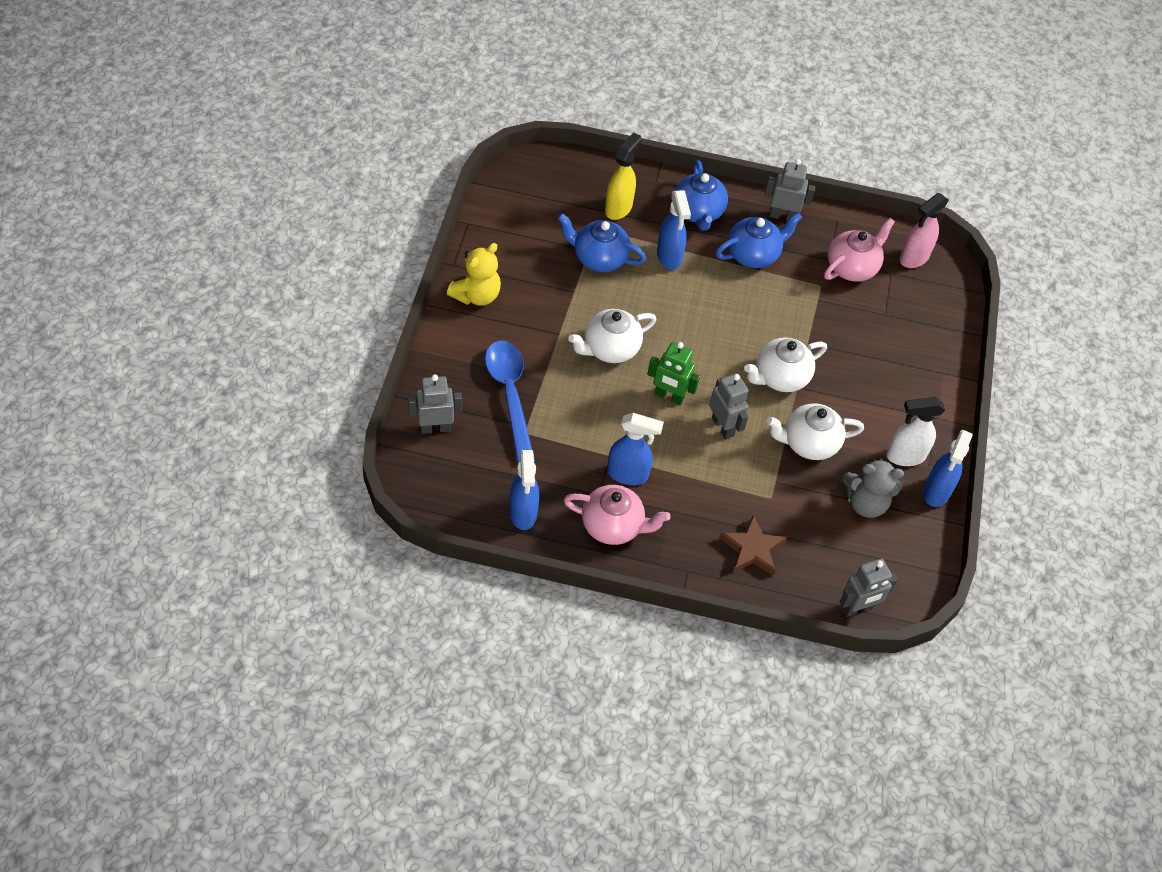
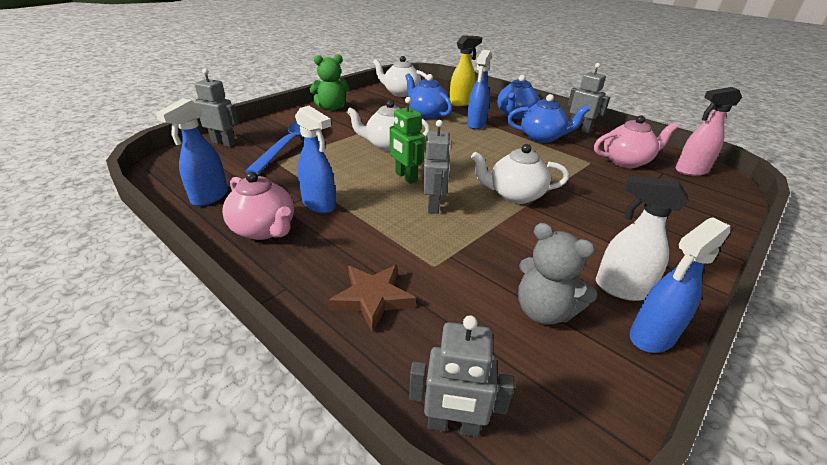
camera: 35 degrees right, 20 degrees down
(476, 295) = (331, 108): yellow teddy bear -> green teddy bear
(809, 443) = (510, 241): white teapot -> white teapot (401, 93)

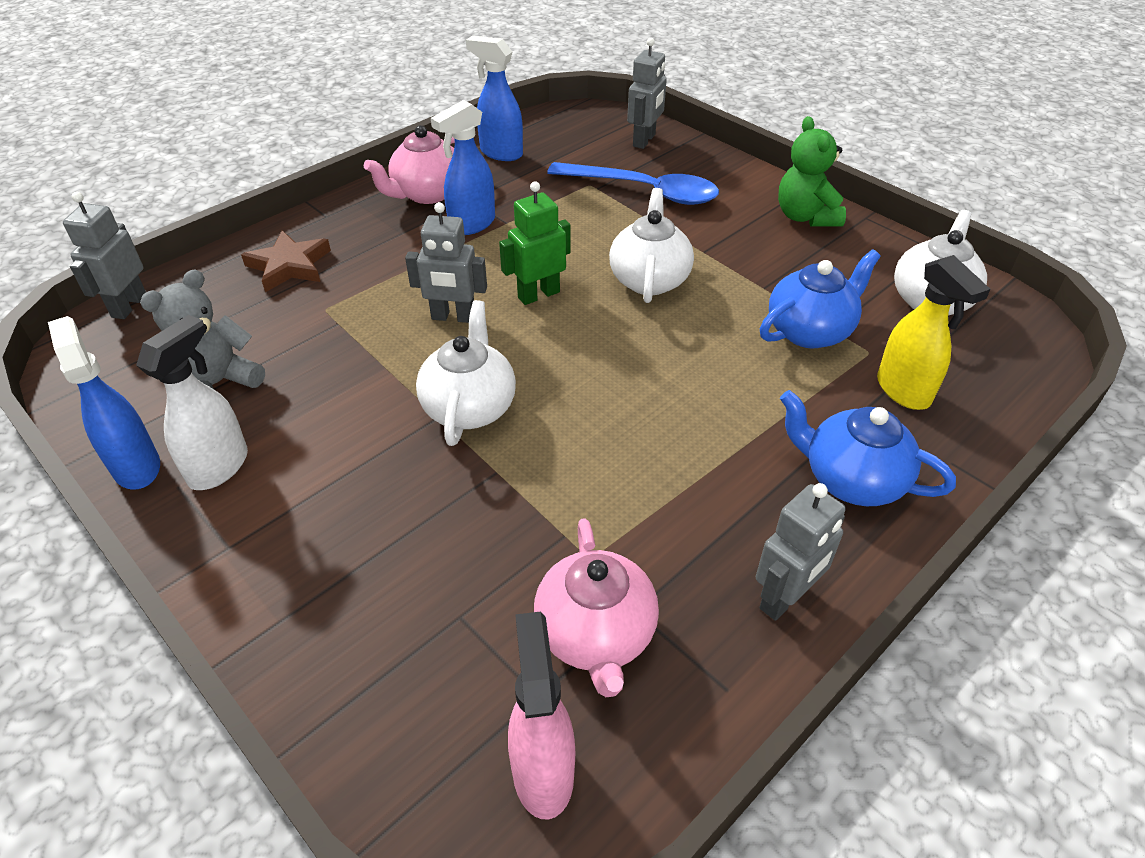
camera: 95 degrees right, 10 degrees up
(476, 124) = (770, 400): blue spray bottle -> none
(542, 137) = (716, 502): blue teapot -> none

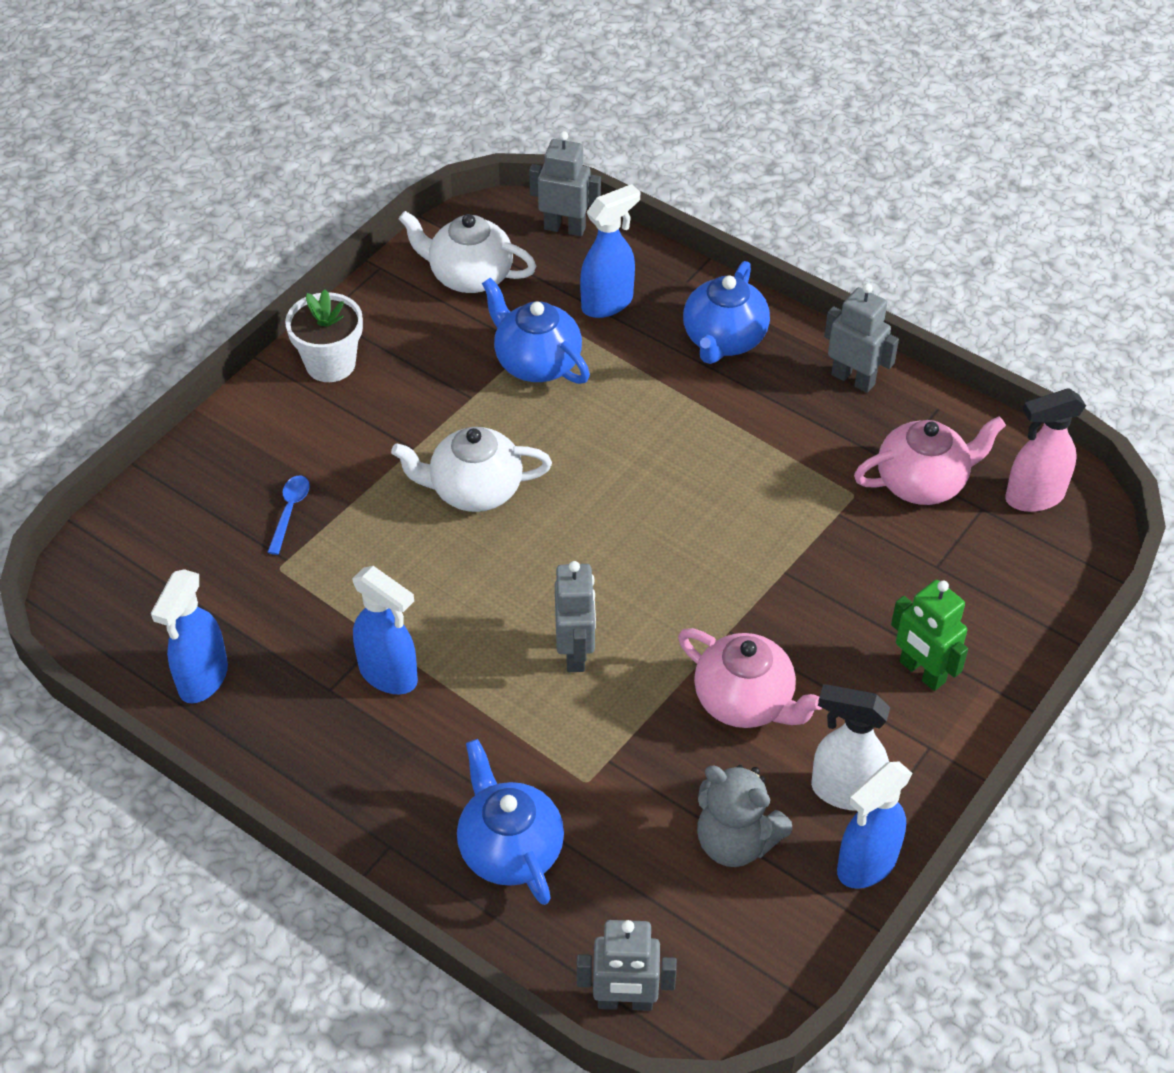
camera: 100 degrees left, 5 degrees up
(289, 266) = (510, 849): brown star -> blue teapot
(427, 193) = (320, 741): pink teapot -> pink teapot (745, 701)
(469, 407) = (710, 608): white teapot -> none
(538, 294) = (520, 583): green robot -> green robot (921, 672)
(644, 140) = (158, 523): grey robot -> grey robot (565, 228)
(644, 191) = (290, 511): blue spoon -> blue spoon, size x0.44
(805, 217) = (330, 364): green teddy bear -> white flower pot
(903, 391) = (608, 303): yellow spray bottle -> blue spray bottle

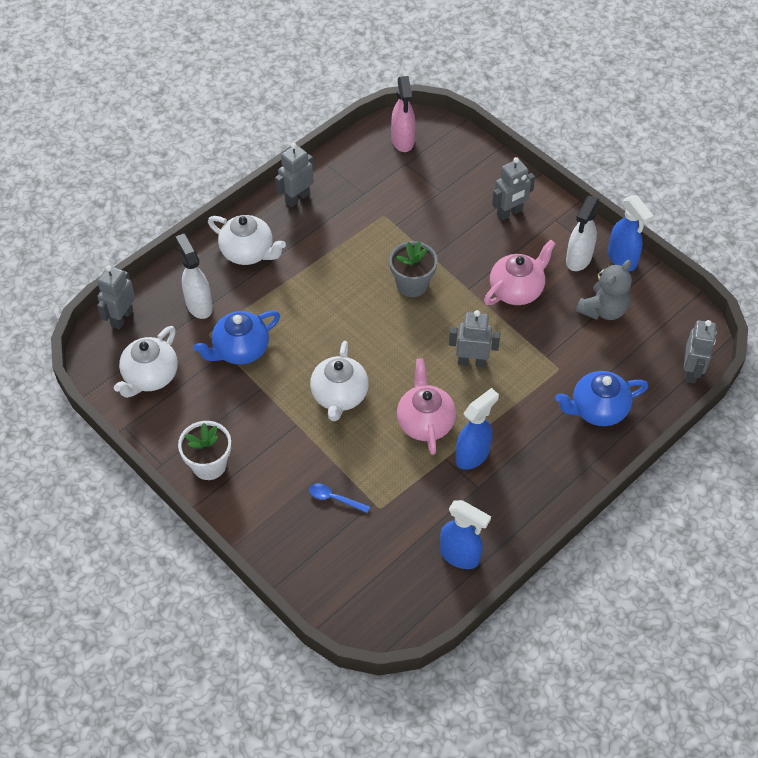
camera: 80 degrees left, 5 degrees up
(608, 303) = (199, 305): blue spray bottle -> white spray bottle
(717, 552) = (412, 284): none -> grey flower pot
(724, 340) = (248, 252): blue teapot -> white teapot
(921, 672) = (509, 213): green robot -> grey robot
(922, 482) = (382, 184): pink teapot -> pink teapot (425, 422)

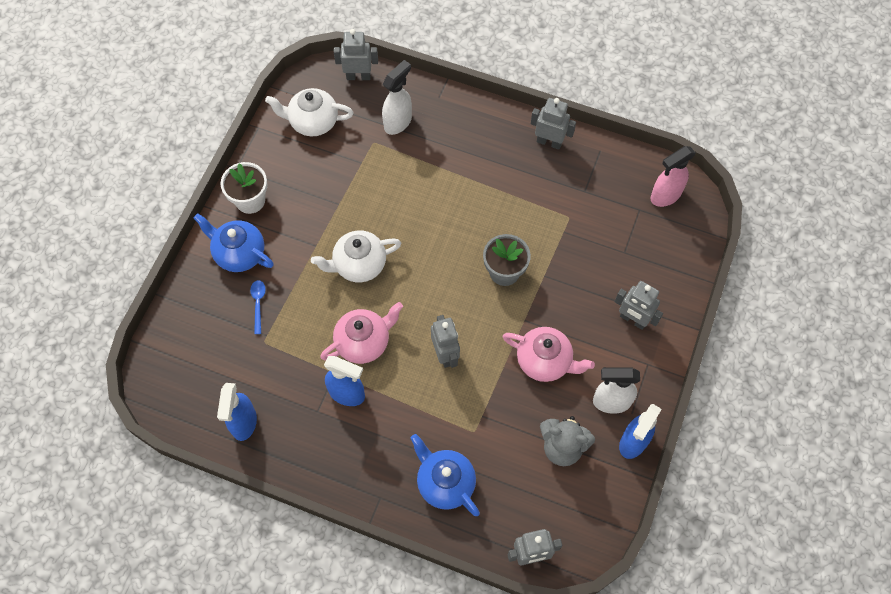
camera: 65 degrees right, 10 degrees up
(240, 350) = (369, 172): blue teapot -> blue teapot (239, 253)
(248, 252) = (470, 132): white teapot -> none

